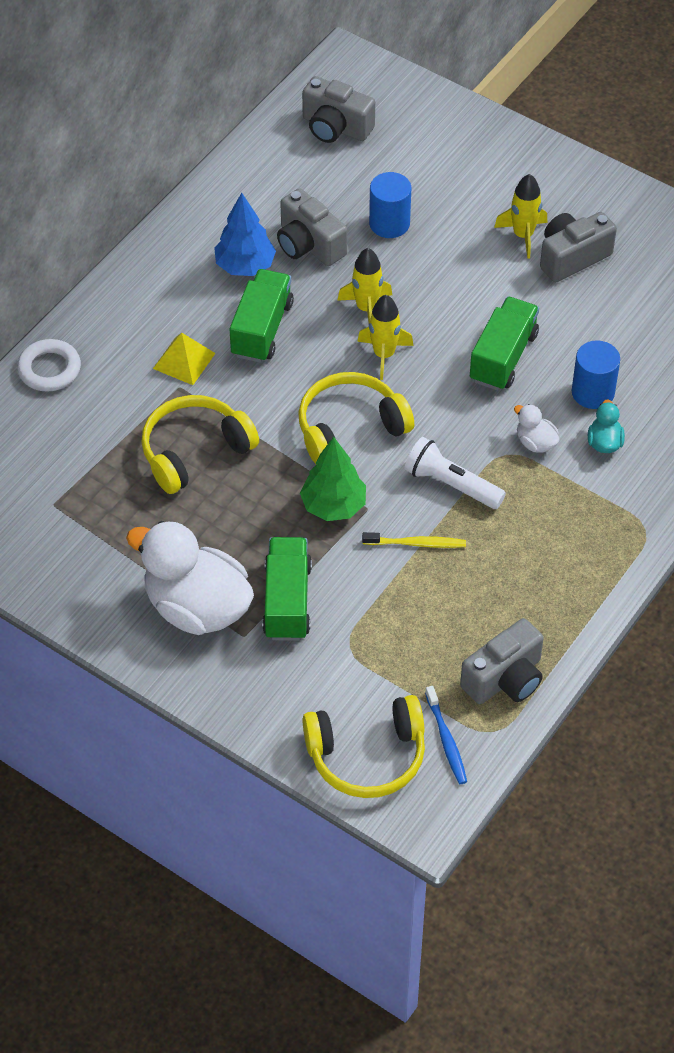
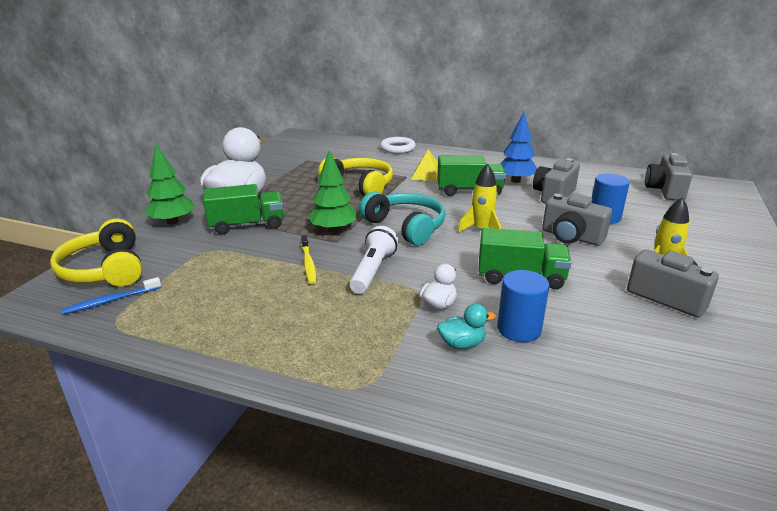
camera: 75 degrees right, 25 degrees down
(245, 690) = (173, 222): none -> green tree
(350, 428) = (406, 227): yellow headphones -> turquoise headphones
(367, 308) = (518, 219): yellow rocket -> none
(505, 679) = (171, 321): grey camera -> grey camera (571, 237)

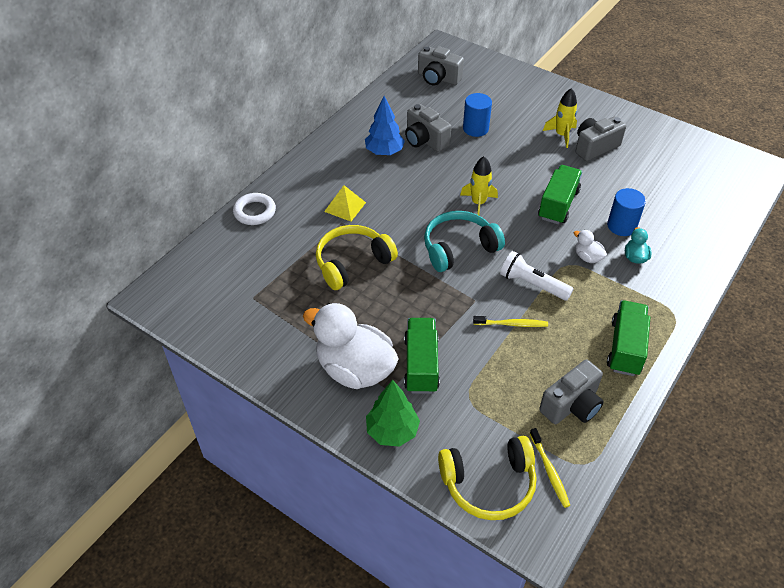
camera: 75 degrees left, 20 degrees up
(111, 301) = (549, 471): blue toothbrush -> yellow toothbrush
(333, 230) = (451, 298): green tree -> none
(469, 191) = (396, 188): green truck -> green truck (625, 348)
(571, 237) = (504, 158): grey camera -> grey camera (571, 405)

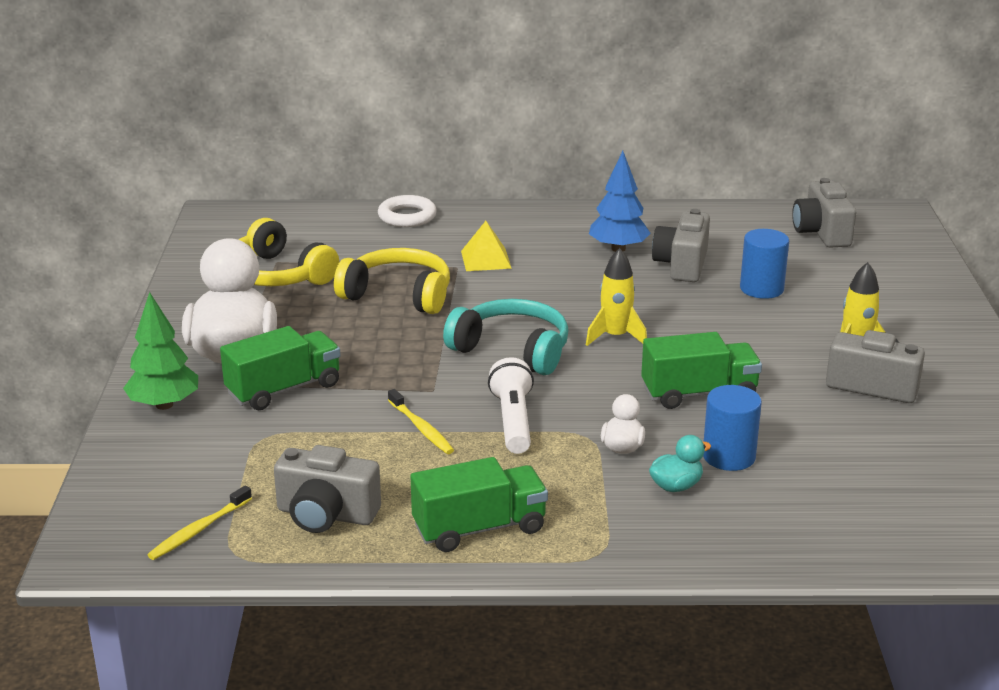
camera: 55 degrees right, 20 degrees down
(489, 484) = (141, 492): yellow headphones -> yellow headphones (278, 274)

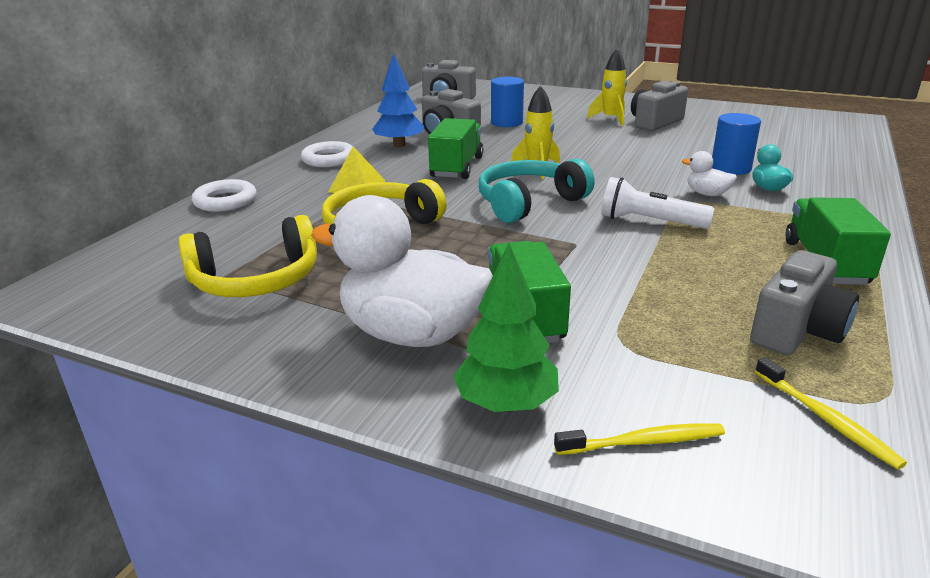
camera: 65 degrees left, 0 degrees up
(421, 428) = (643, 259): yellow toothbrush -> yellow toothbrush (642, 442)
(543, 227) = (329, 159): none -> white ring
(699, 393) = (639, 161): green truck -> green truck (457, 167)

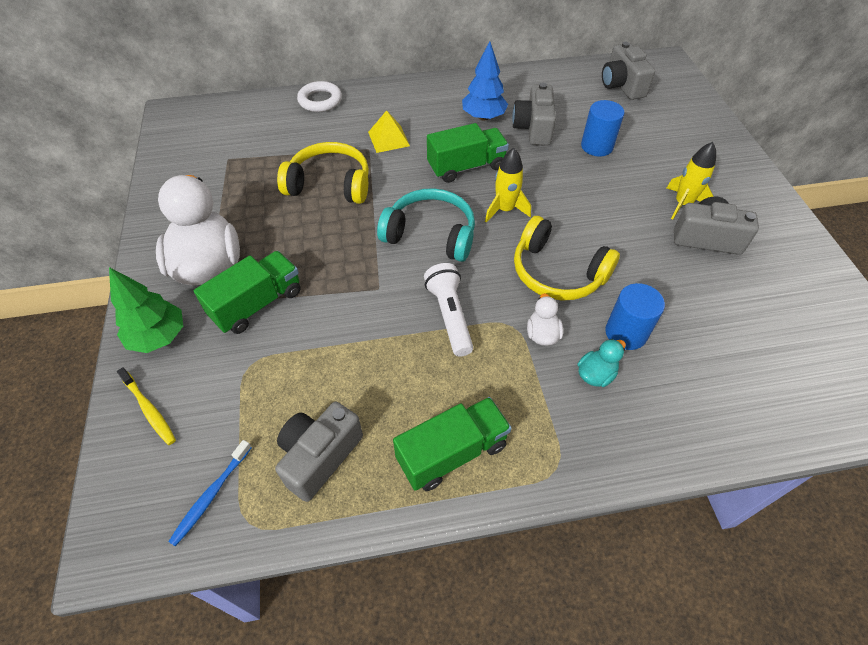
camera: 55 degrees right, 25 degrees up
(256, 280) = (231, 173): yellow headphones -> yellow headphones (557, 272)
(329, 159) = (423, 101): white ring -> none
(797, 331) = (319, 456): grey camera -> grey camera turned 120 degrees clockwise
(825, 419) = (211, 495): yellow toothbrush -> blue toothbrush

